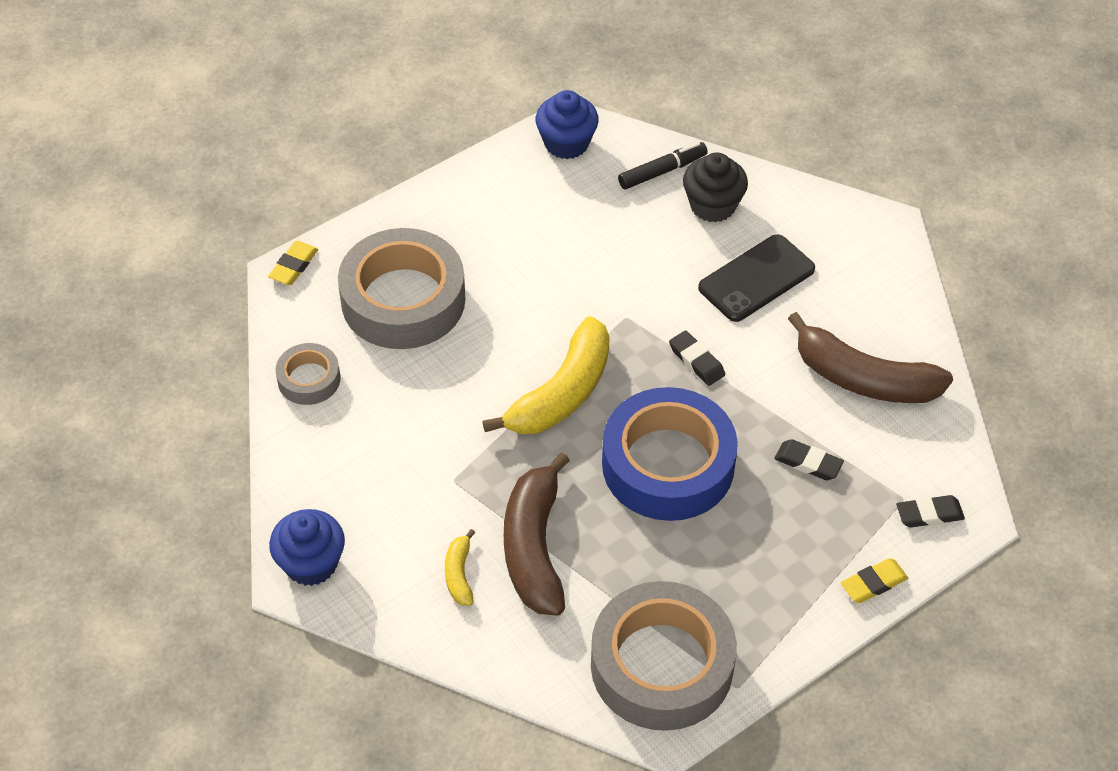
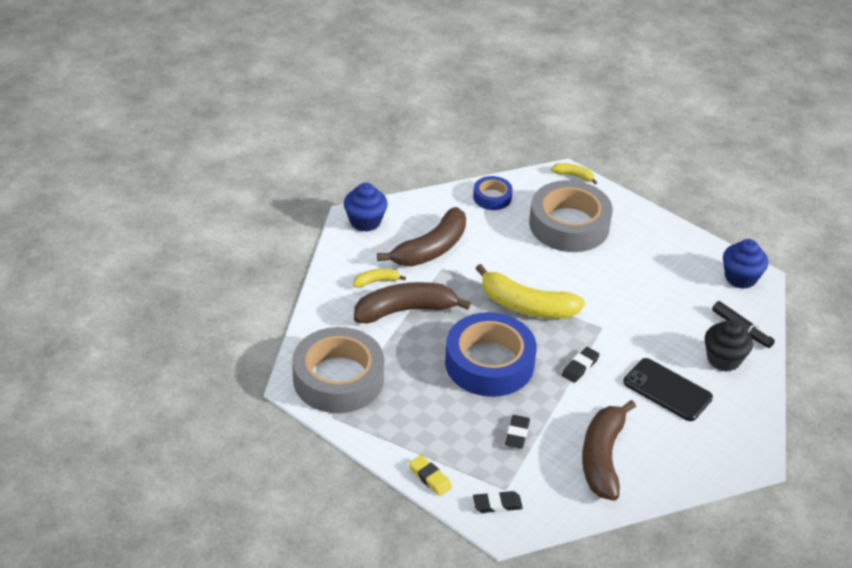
camera: 75 degrees right, 10 degrees down
(294, 266) = (573, 176): yellow eraser -> yellow banana
(309, 379) = (492, 197): grey tape -> blue tape
(405, 486) = (431, 249): none -> brown banana
(929, 514) = (497, 504): black eraser -> black eraser turned 75 degrees counterclockwise

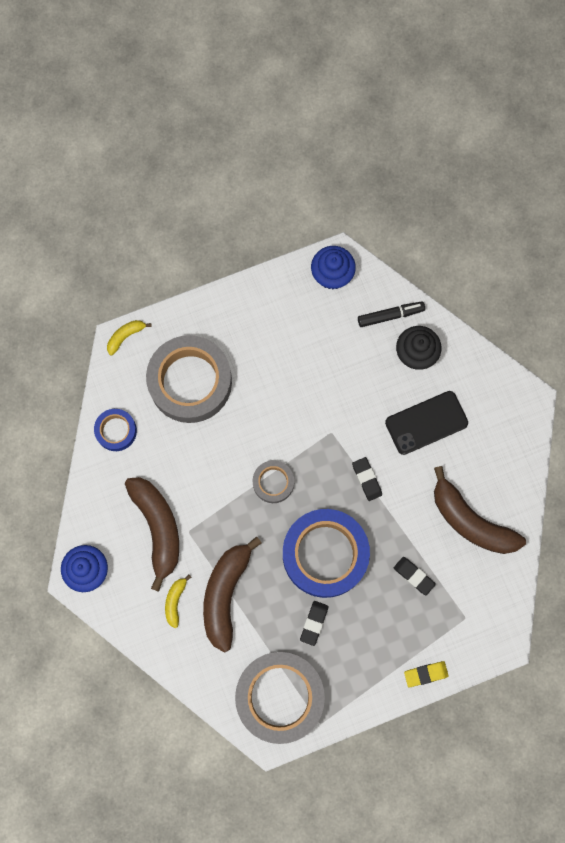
camera: 60 degrees left, 35 degrees up
(497, 504) = (477, 634): black eraser -> black eraser (314, 623)
(526, 306) = (273, 482): yellow banana -> grey tape

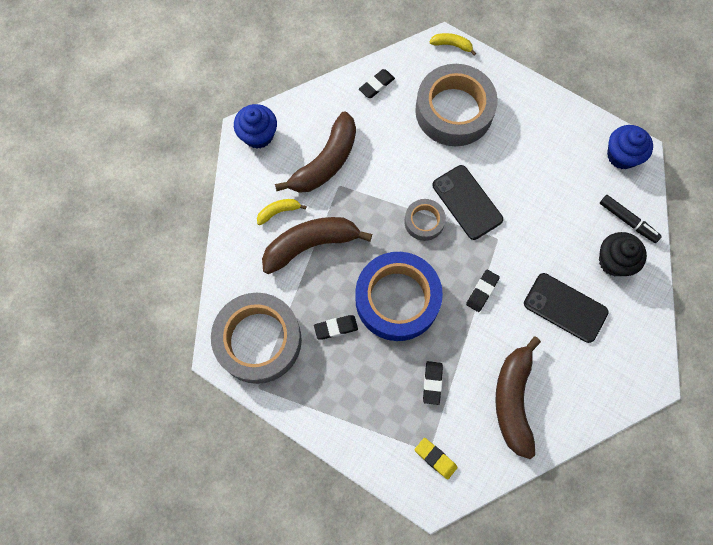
camera: 55 degrees right, 5 degrees down
(116, 431) = (376, 85): blue tape -> black eraser
(281, 434) = (467, 202): none -> black phone
(425, 674) = (358, 448): yellow eraser -> yellow eraser (435, 458)

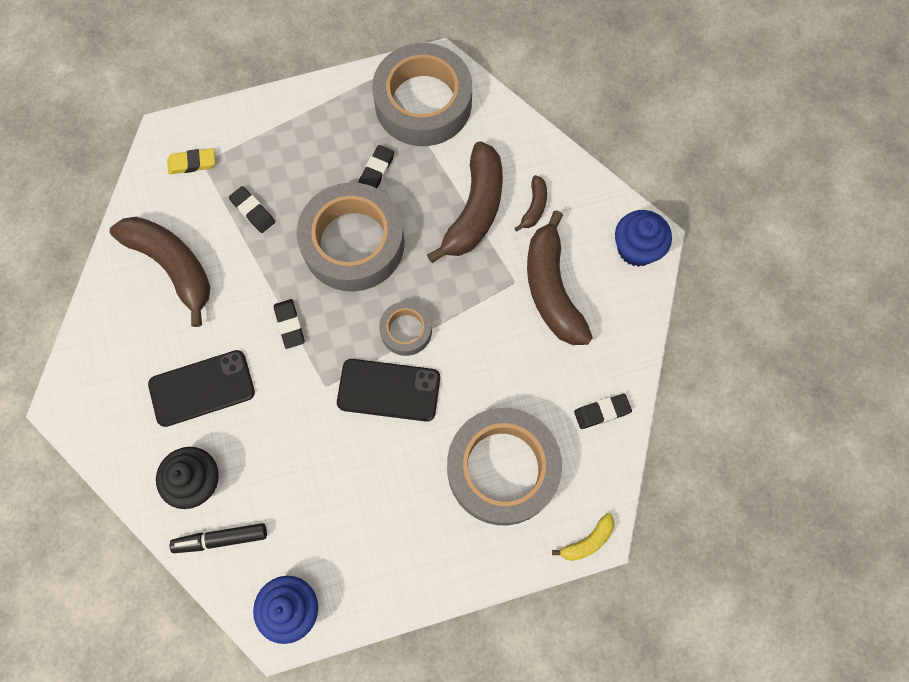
camera: 130 degrees right, 0 degrees up
(279, 212) = (534, 207): yellow banana -> brown banana
(376, 85) = (602, 412): black eraser -> black eraser turned 75 degrees clockwise
(397, 299) = (353, 243): blue tape -> grey tape

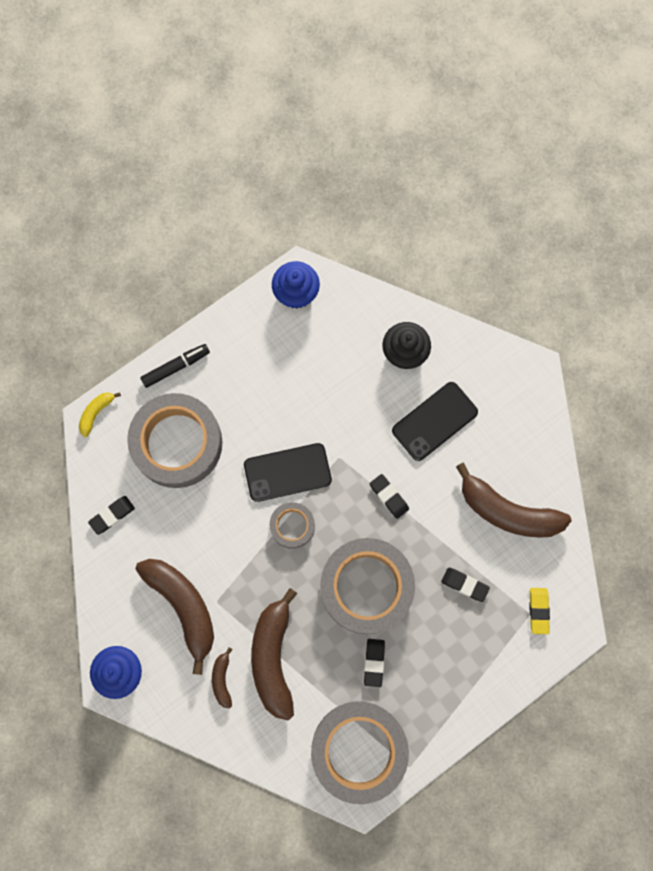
camera: 160 degrees right, 5 degrees up
(192, 163) = (538, 611): yellow eraser -> yellow eraser turned 60 degrees counterclockwise
(221, 539) = (368, 320): black marker -> black marker (176, 367)

